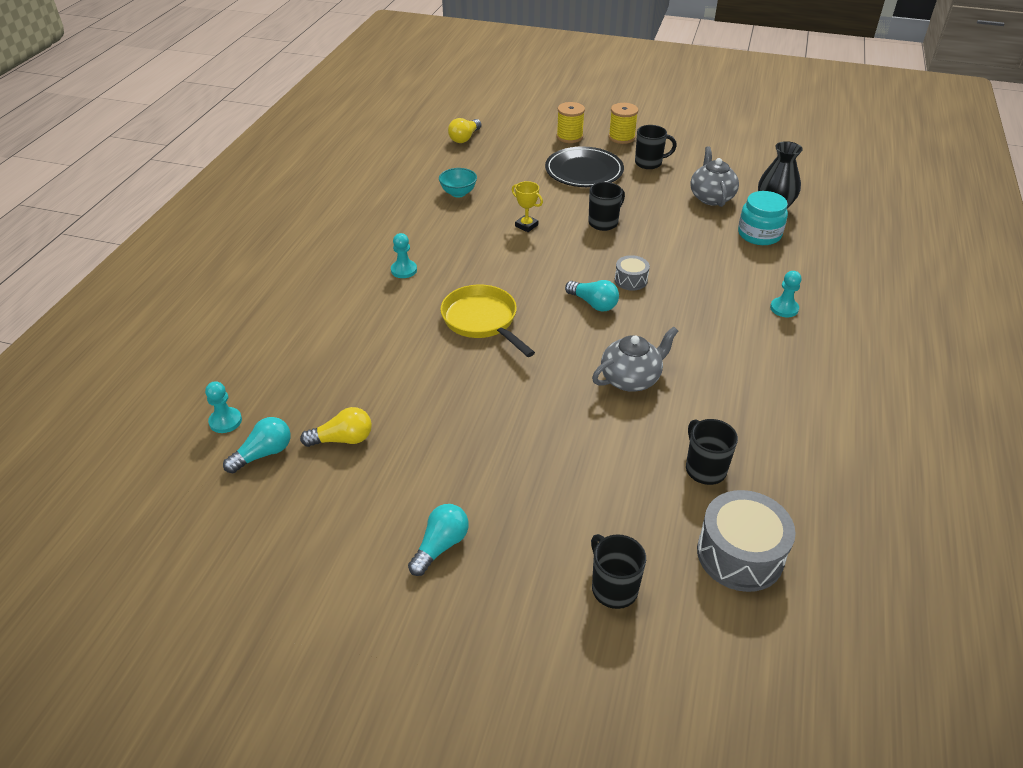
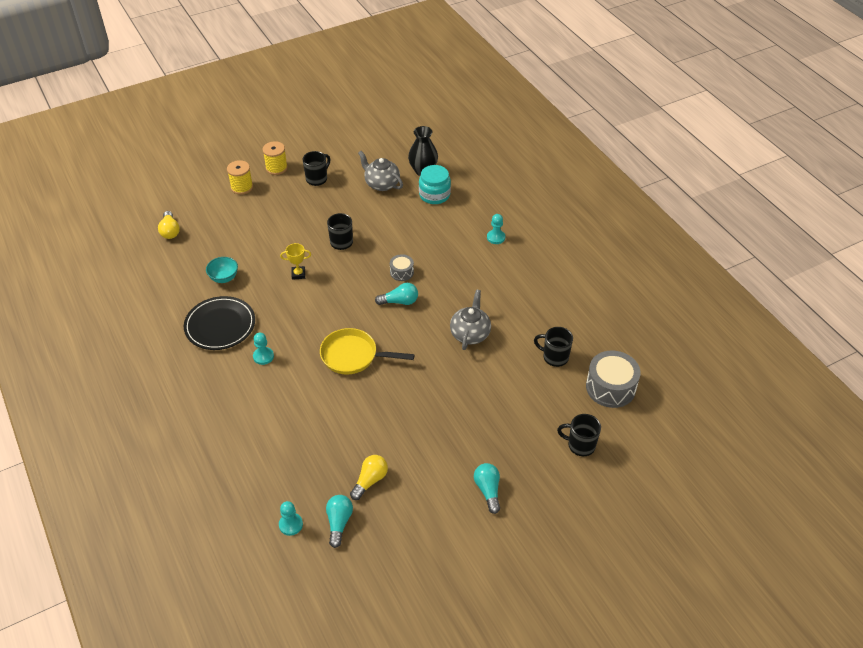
camera: 45 degrees left, 5 degrees up
(584, 171) = (284, 210): black plate -> black plate (220, 325)

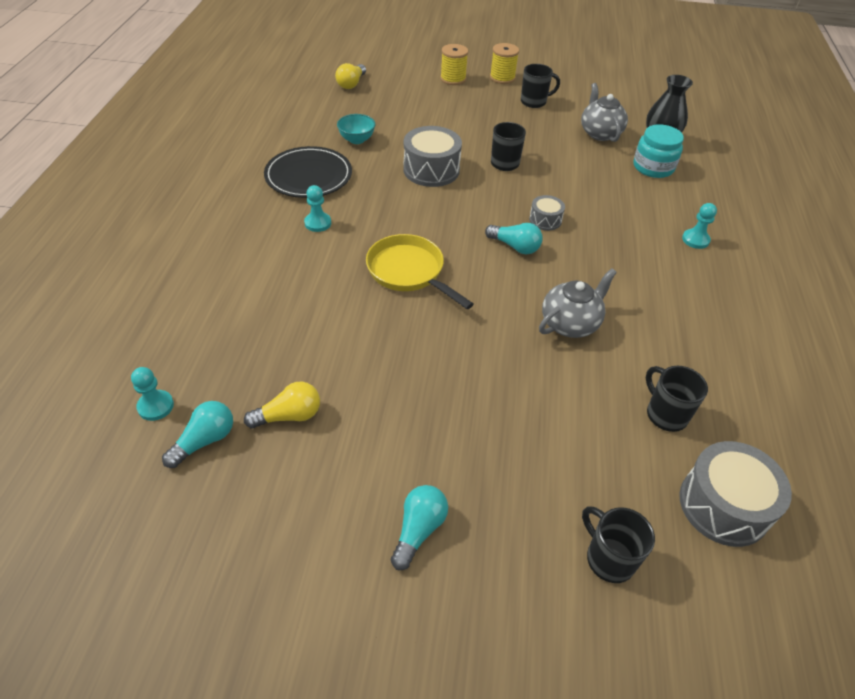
camera: 35 degrees right, 0 degrees up
(298, 274) = (431, 170): yellow trophy -> grey drum

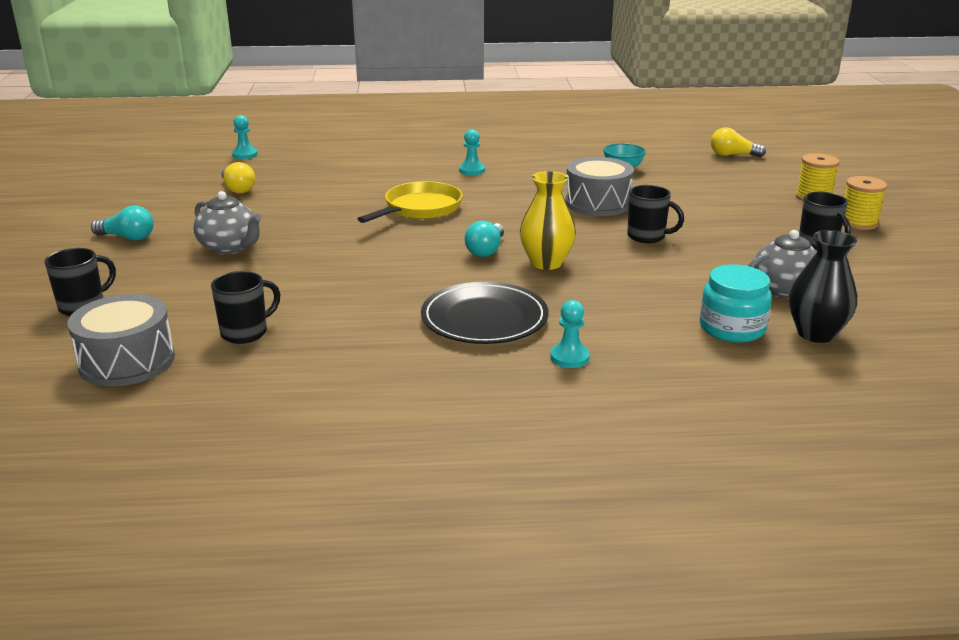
camera: 80 degrees right, 20 degrees down
(205, 441) = (214, 170): turquoise light bulb -> none
(308, 176) = (542, 159): black plate -> black plate (484, 318)
(545, 220) = (546, 263): grey drum -> yellow vase
(570, 323) = (371, 282): grey teapot -> grey teapot (230, 247)

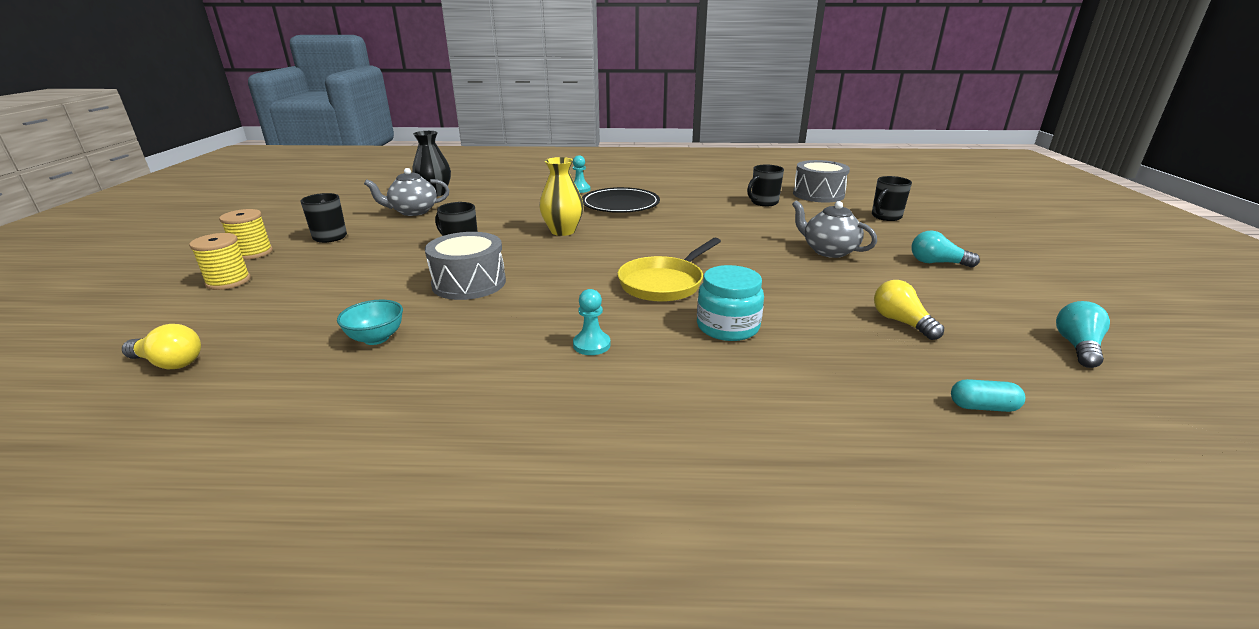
camera: 175 degrees left, 0 degrees up
(245, 155) = (983, 407): turquoise pawn -> turquoise capsule
(486, 250) = (606, 241): turquoise light bulb -> turquoise light bulb (1077, 347)
(732, 328) = (478, 196): turquoise jar -> turquoise jar (727, 327)

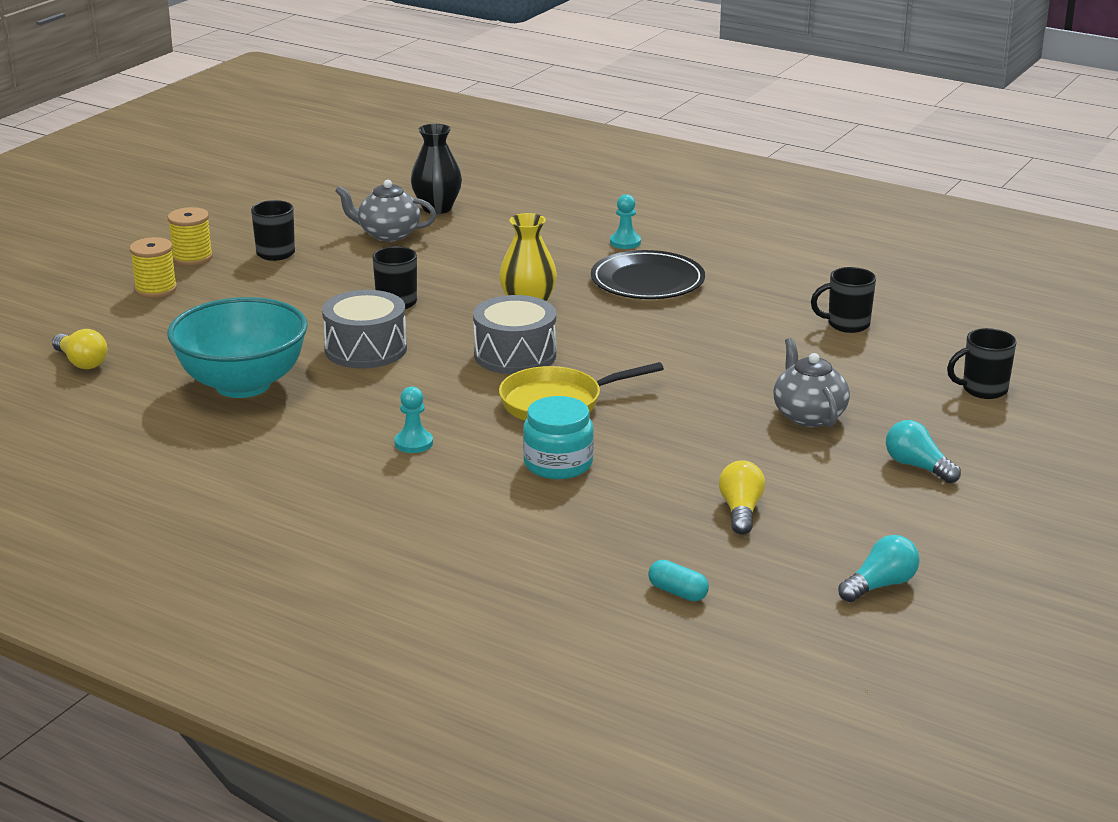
camera: 30 degrees right, 0 degrees up
(376, 338) = (243, 385): turquoise bowl -> turquoise bowl, size x2.29
(818, 194) = (953, 330): grey drum -> grey drum (515, 355)

